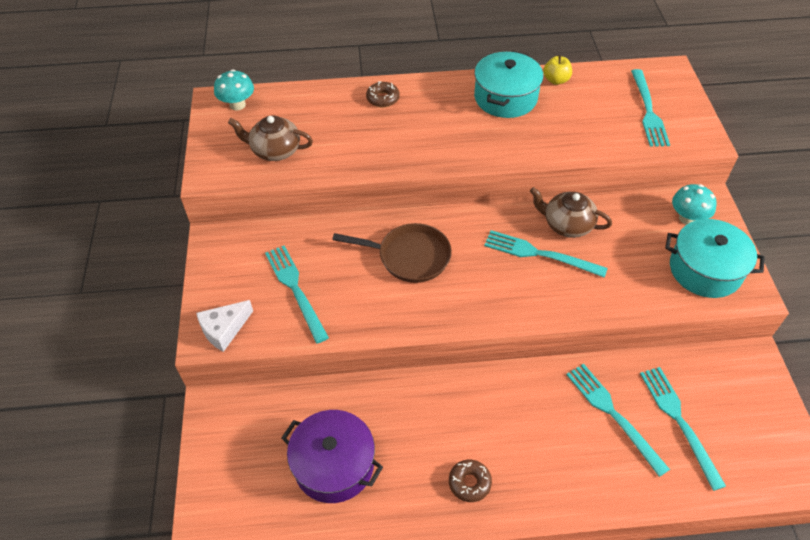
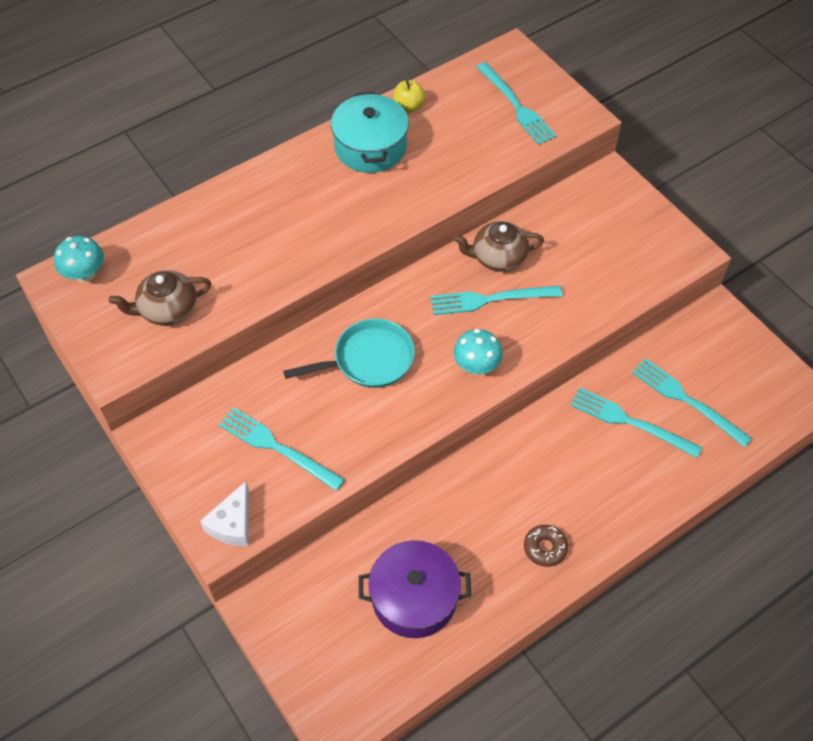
camera: 30 degrees left, 5 degrees up
(383, 98) = (243, 200): brown donut -> none
(409, 256) = (368, 360): brown pan -> turquoise pan
(687, 218) = (601, 202): turquoise mushroom -> turquoise mushroom (476, 366)
(705, 270) = (643, 248): turquoise pot -> none

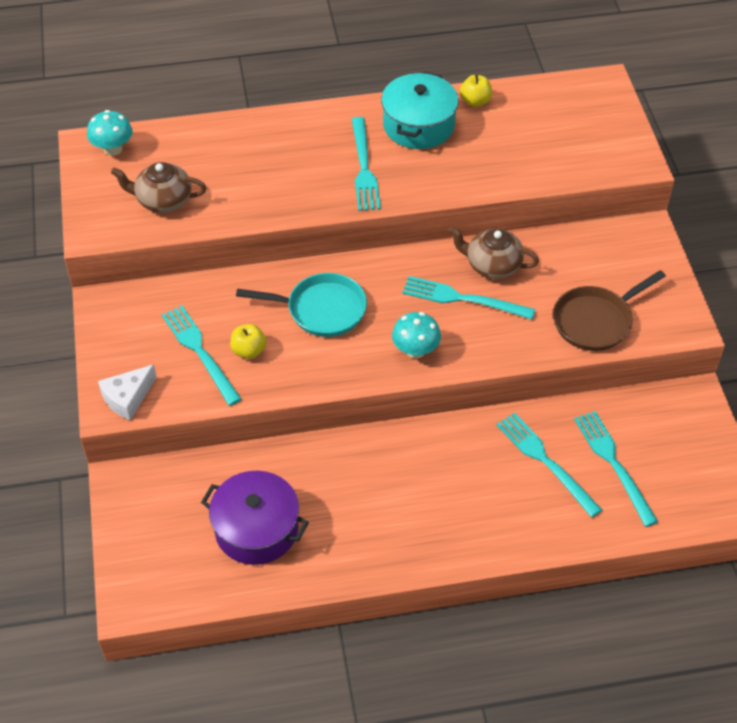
camera: 25 degrees right, 5 degrees down
(323, 427) = (249, 351): none -> yellow apple
(516, 106) = (578, 133): turquoise fork -> turquoise fork (364, 168)
(545, 548) = (398, 536): brown donut -> none
(615, 276) = (596, 321): none -> brown pan

